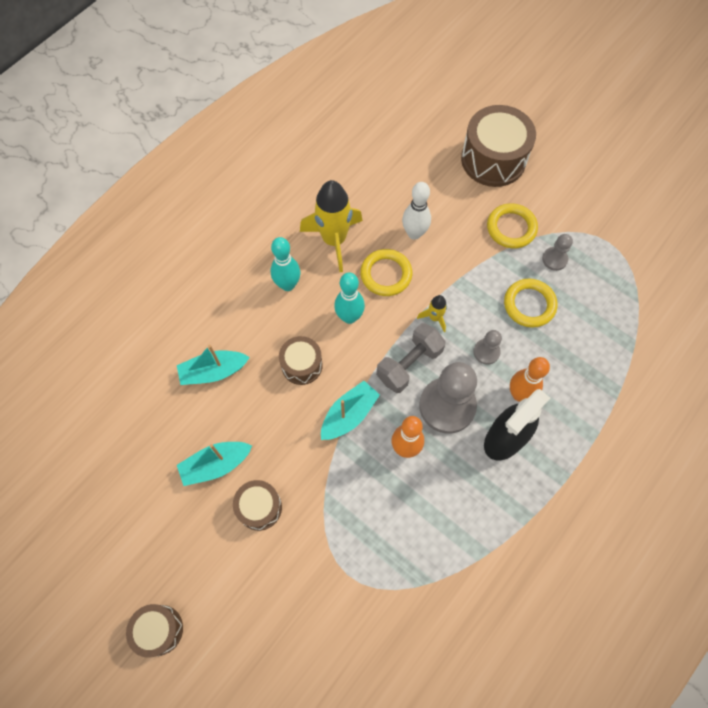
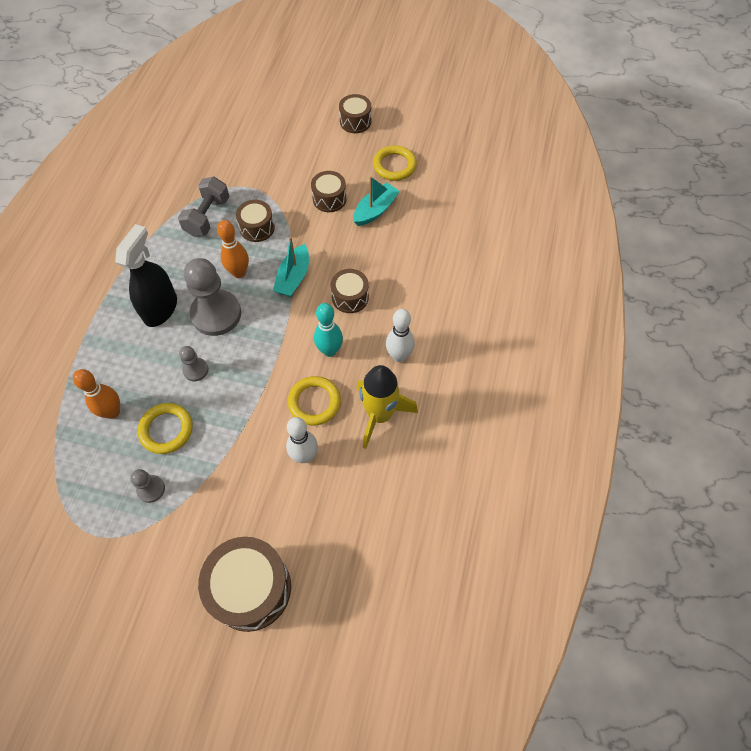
camera: 155 degrees right, 5 degrees down
(213, 371) = (417, 265): turquoise boat -> none
(287, 284) = (399, 356): turquoise bowling pin -> white bowling pin
(362, 502) = (257, 228): none -> brown drum
(409, 364) = (260, 333): grey dumbbell -> grey dumbbell (207, 217)
(434, 317) = (253, 381): yellow rocket -> none
(511, 228) = (206, 506): yellow ring -> yellow ring (394, 166)
(519, 394) = (156, 346): orange bowling pin -> orange bowling pin (112, 412)

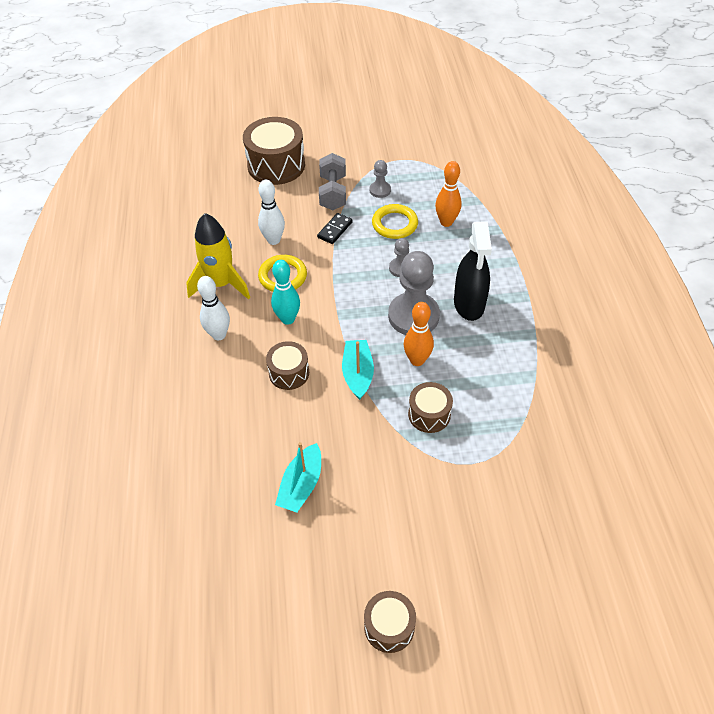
camera: 160 degrees right, 10 degrees down
(207, 217) = (492, 409): grey dumbbell -> grey dumbbell (333, 193)
(233, 446) = (335, 230): none -> black domino
(329, 199) = (365, 481): brown drum -> none
(394, 166) = (301, 564): yellow ring -> none

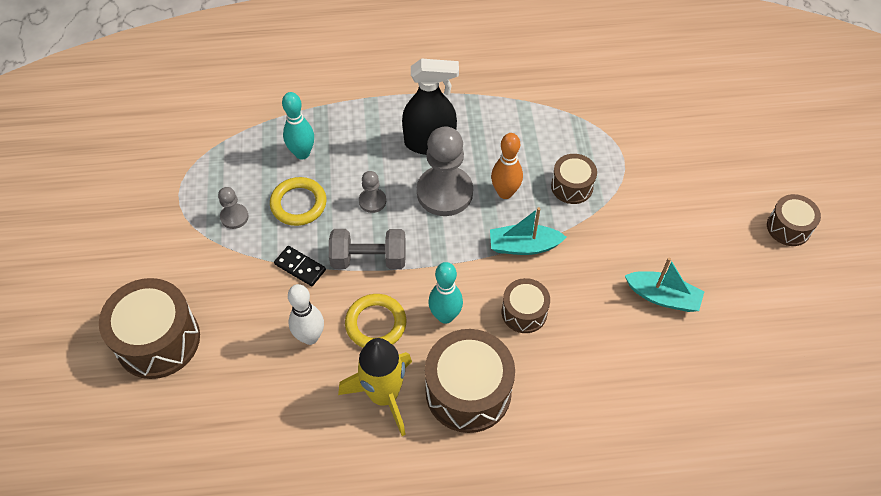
camera: 90 degrees left, 5 degrees up
(219, 335) = (468, 391): white bowling pin -> brown drum
(333, 193) = (230, 269): grey dumbbell -> grey dumbbell (369, 259)
(446, 222) = (302, 153): orange bowling pin -> turquoise bowling pin

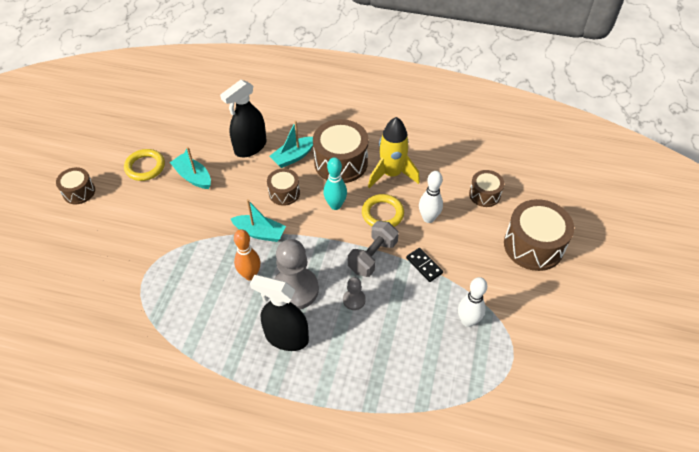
camera: 160 degrees left, 5 degrees down
(234, 217) = (467, 321): grey pawn -> white bowling pin
(298, 204) = (413, 316): yellow ring -> yellow ring (145, 167)
(302, 153) = (398, 363): turquoise bowling pin -> none
(369, 259) = (372, 256): grey dumbbell -> grey dumbbell turned 75 degrees counterclockwise
(543, 378) = (293, 156): none -> turquoise boat
(572, 186) = (198, 264): brown drum -> brown drum (484, 194)
(617, 374) = (250, 147): none -> black spray bottle

